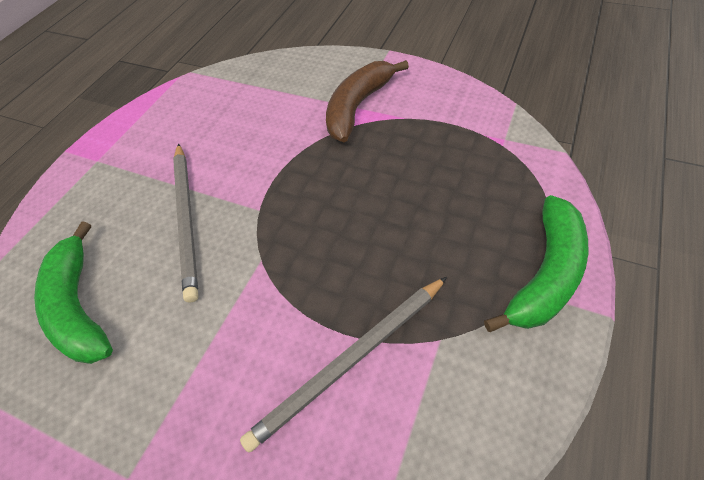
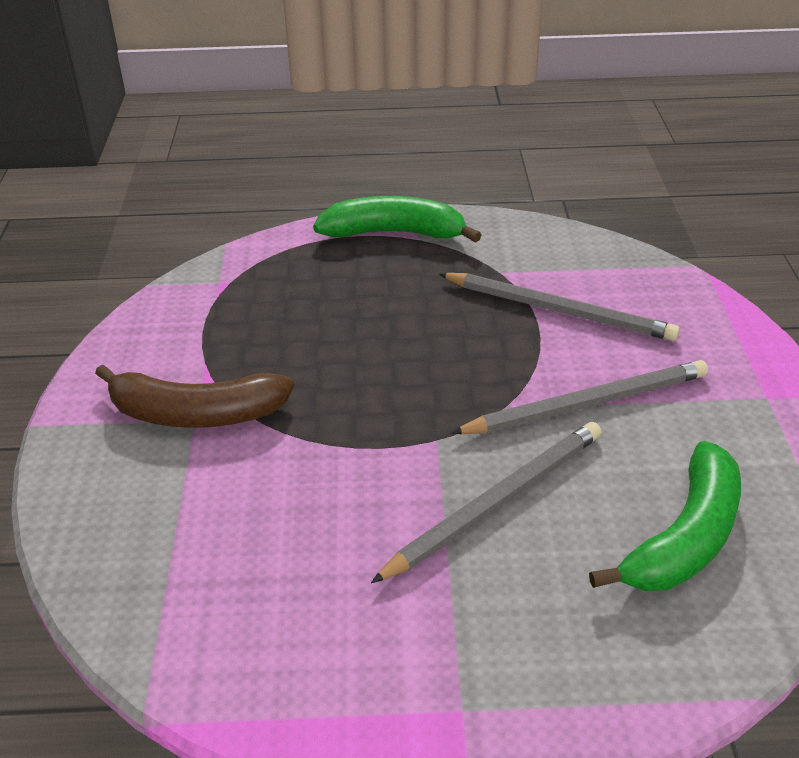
camera: 120 degrees left, 15 degrees down
(225, 316) = (587, 404): none -> grey pencil

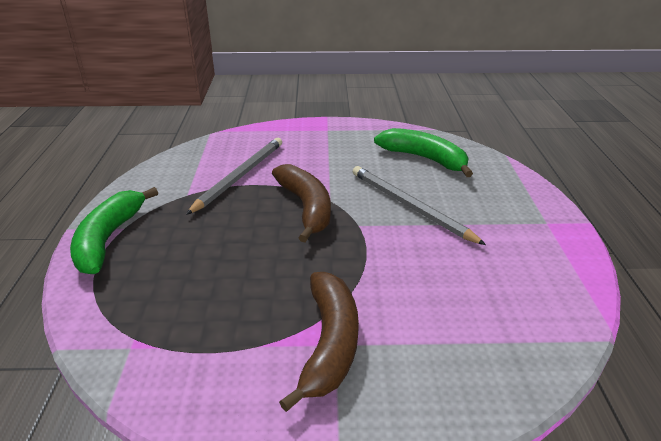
camera: 90 degrees left, 5 degrees down
(478, 382) = (306, 207): none -> brown banana
(587, 404) = (329, 174): grey pencil -> none

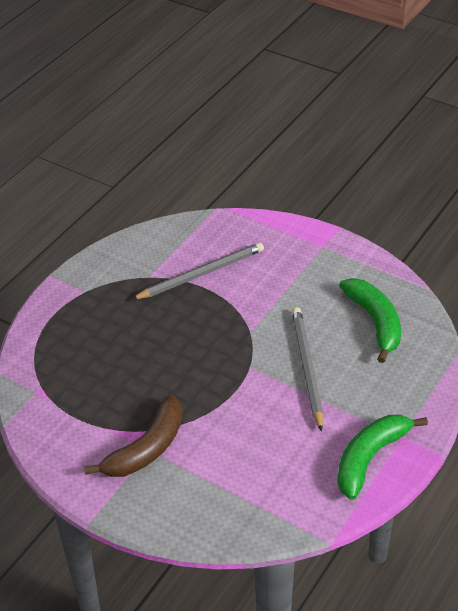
camera: 35 degrees right, 10 degrees up
(109, 239) = (70, 298): green banana -> green banana (370, 458)
(306, 207) = (225, 331): brown banana -> none

